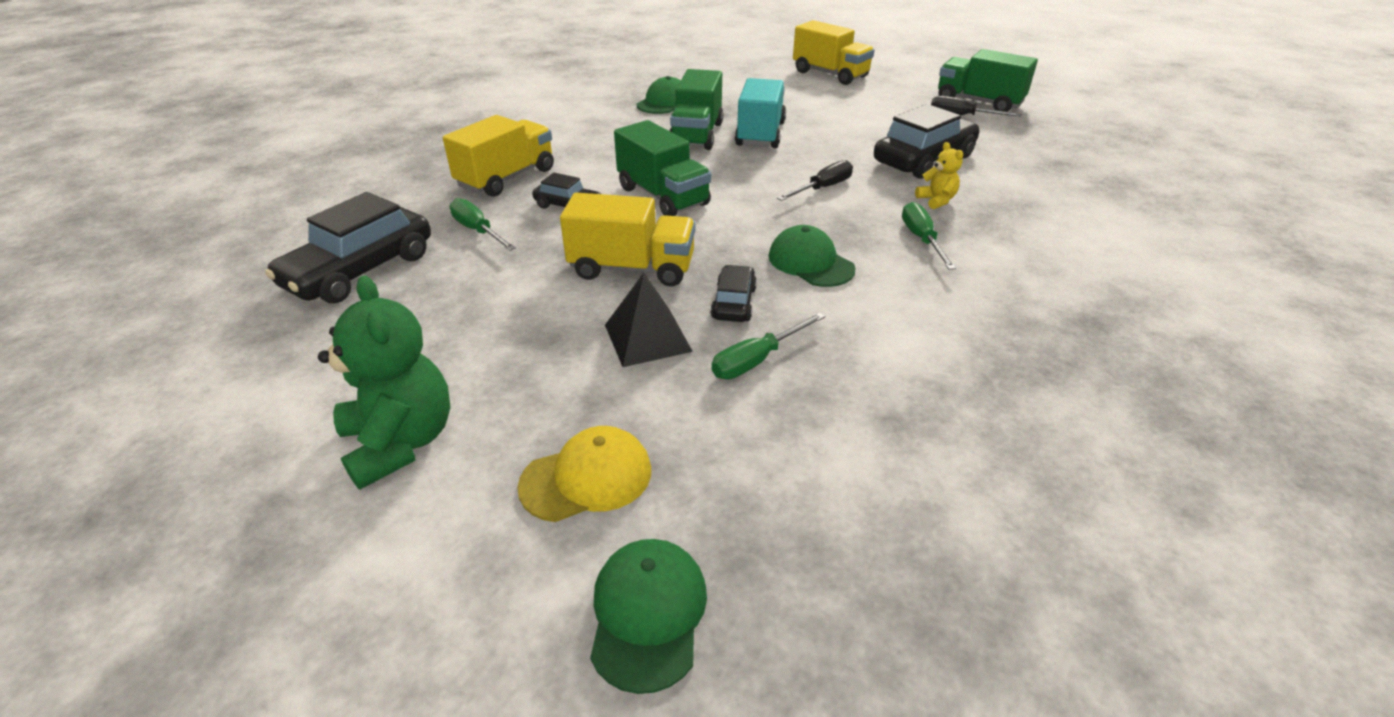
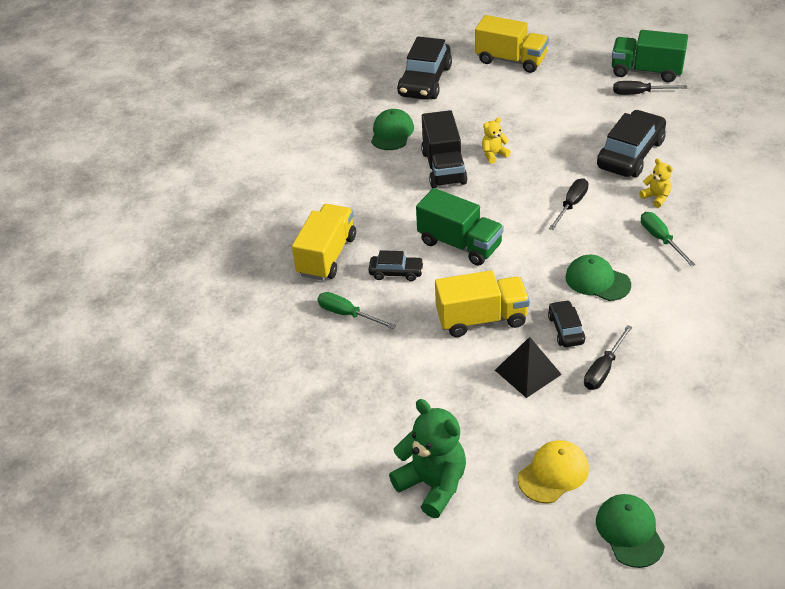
camera: 15 degrees left, 5 degrees up
(360, 270) = (293, 373): black car -> black car (425, 81)
(696, 135) = (443, 168): green truck -> black truck
(757, 360) = (603, 369): green screwdriver -> black screwdriver
(760, 134) = (494, 154): turquoise truck -> yellow teddy bear

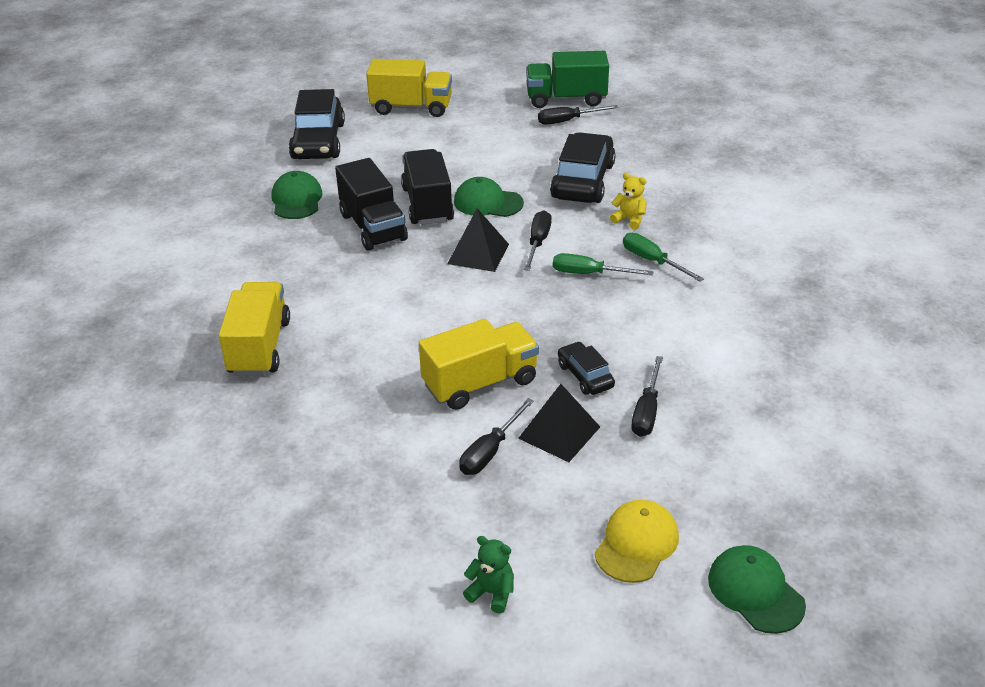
camera: 20 degrees left, 5 degrees down
(347, 314) = (309, 410): green screwdriver -> green screwdriver (589, 274)
(396, 272) = (355, 350): black car -> none
(432, 485) = (492, 593): green teddy bear -> green teddy bear, size x0.50
(459, 244) = (422, 305): green truck -> none
(469, 376) = (490, 451): none -> black screwdriver
(494, 154) = (427, 204): yellow teddy bear -> black truck
(519, 206) = (478, 254): none -> black pyramid
(597, 281) = (600, 316): green cap -> green cap (488, 202)

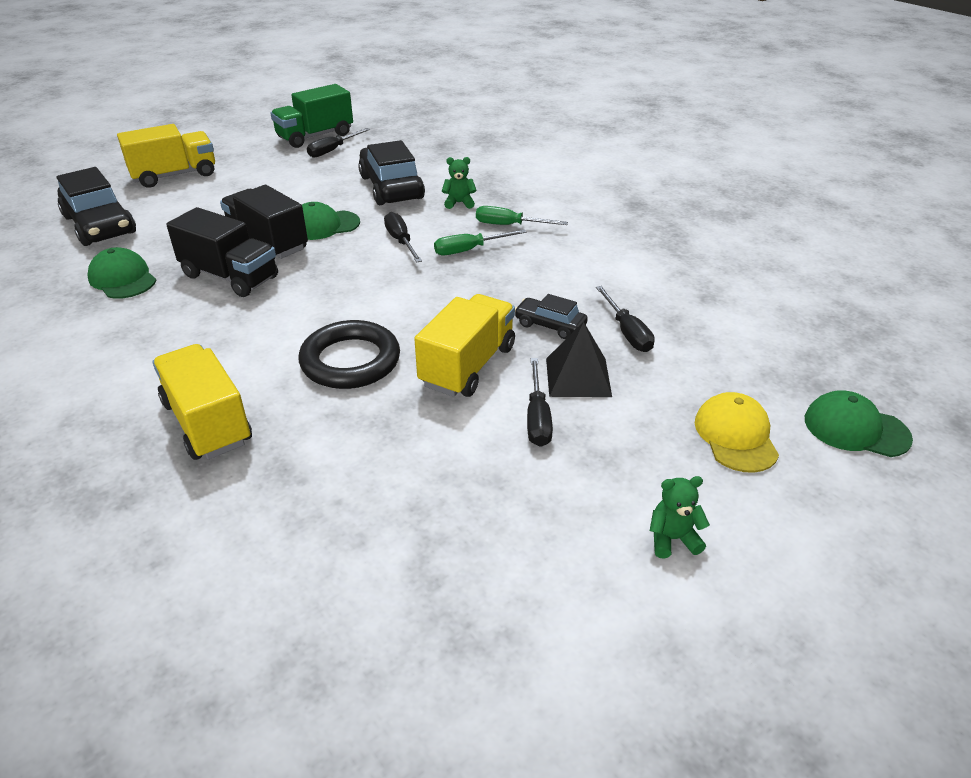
camera: 35 degrees left, 0 degrees up
(396, 340) = (350, 361): none -> black ring
(478, 254) = (356, 266): black pyramid -> none
(629, 220) = (459, 203): yellow teddy bear -> green teddy bear

